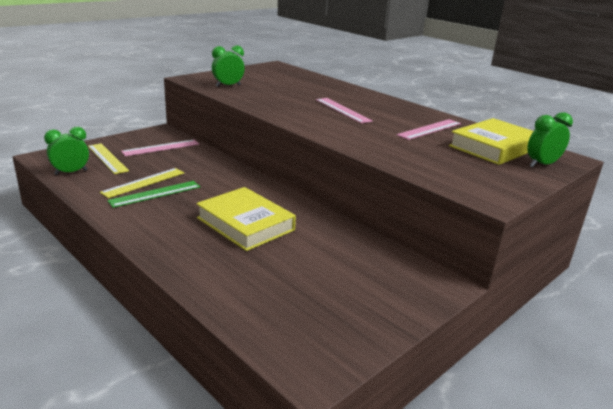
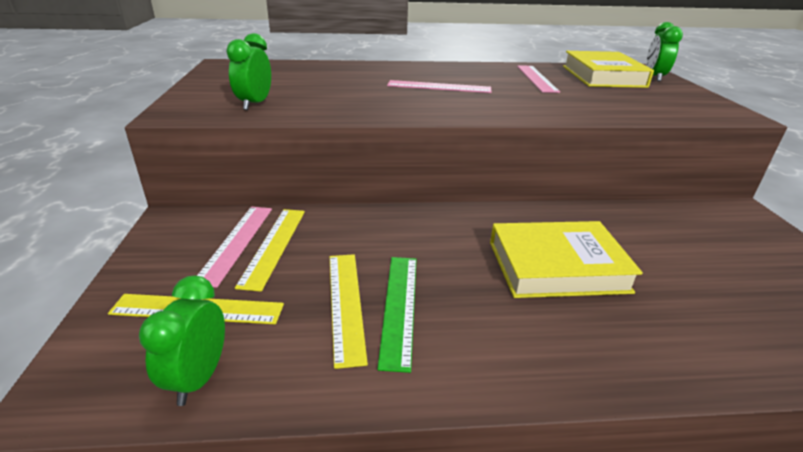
camera: 50 degrees left, 5 degrees up
(169, 155) = (274, 246): none -> yellow ruler

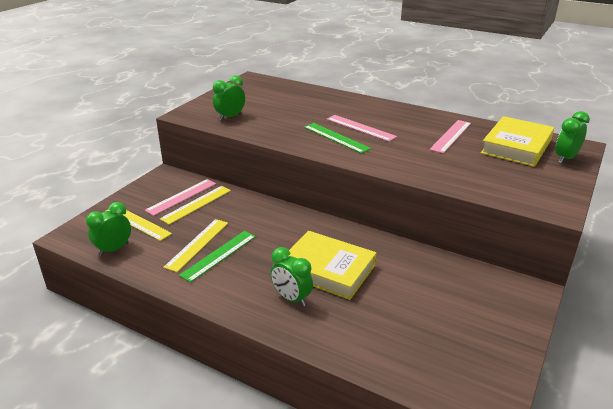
camera: 35 degrees right, 0 degrees up
(430, 100) = (336, 138): none -> green ruler
(575, 325) = (291, 298): none -> green clock

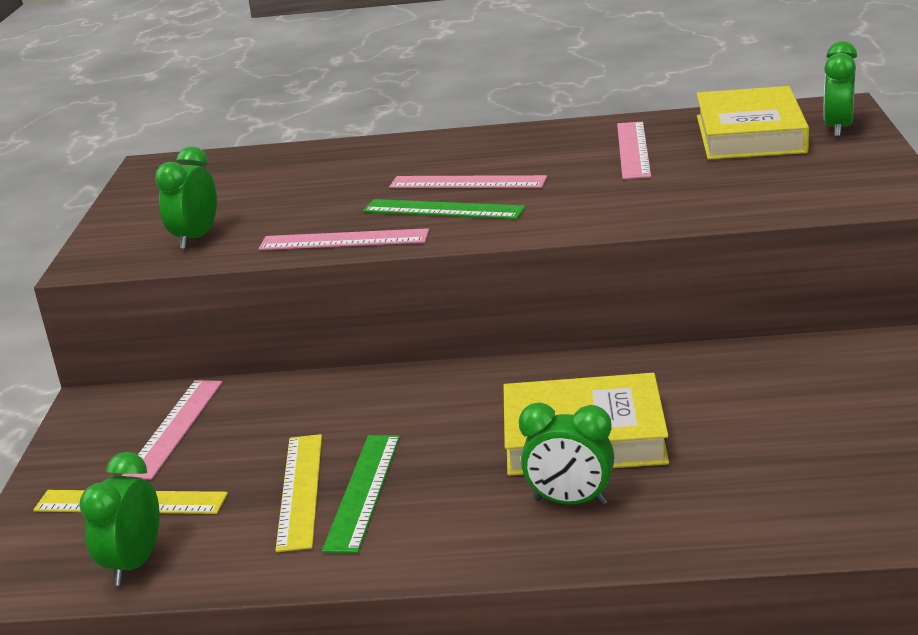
camera: 25 degrees left, 5 degrees down
(196, 204) = (221, 429): yellow ruler -> none
(282, 138) = (344, 240): none -> pink ruler

